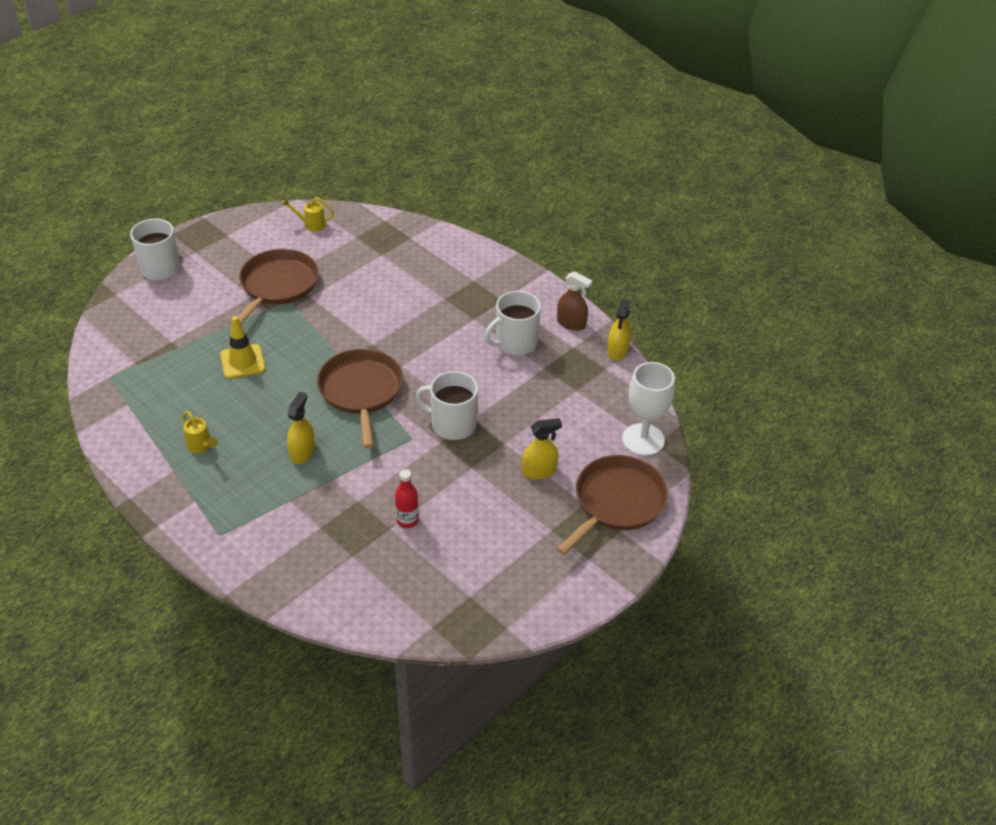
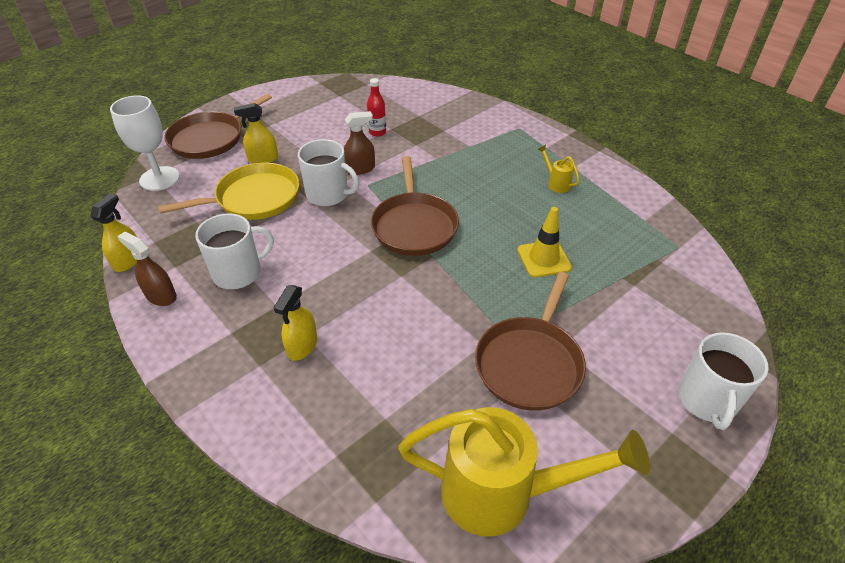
camera: 175 degrees left, 0 degrees up
(302, 452) = (465, 177): yellow spray bottle -> yellow spray bottle (302, 346)
(311, 224) = (503, 493): yellow watering can -> yellow watering can, size x2.49
(423, 460) = (360, 169): none -> brown spray bottle
(530, 417) = (253, 198): none -> yellow pan

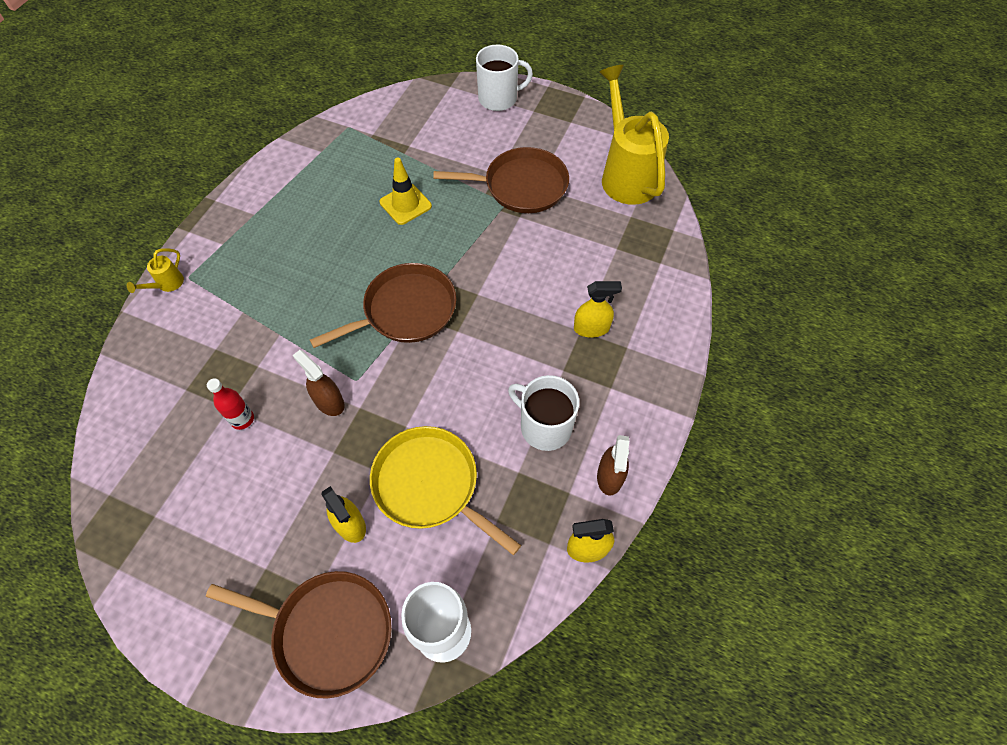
camera: 115 degrees left, 15 degrees up
(328, 194) = (390, 410): white mug -> none
(556, 183) = (288, 221): yellow watering can -> yellow watering can (167, 284)

